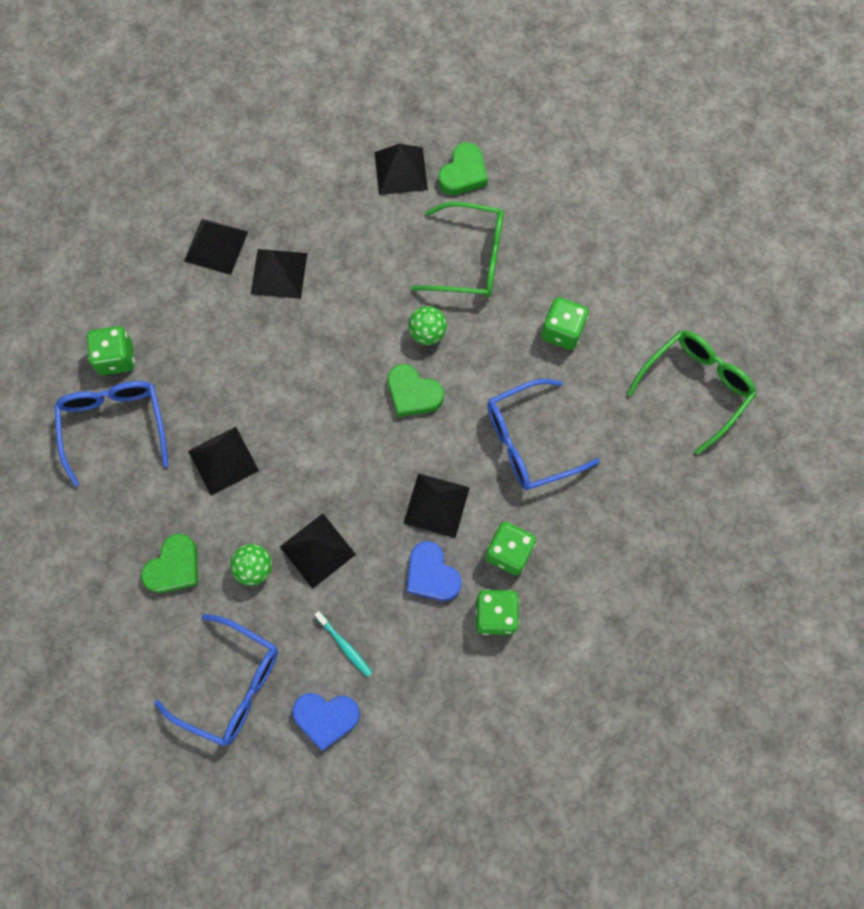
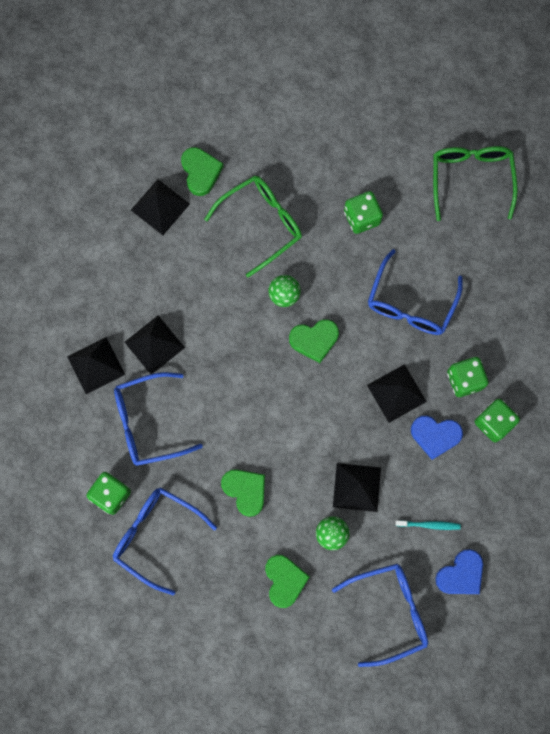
camera: 45 degrees left, 5 degrees up
(207, 330) = (148, 423): none -> blue glasses
(223, 460) = (245, 491): black pyramid -> green heart

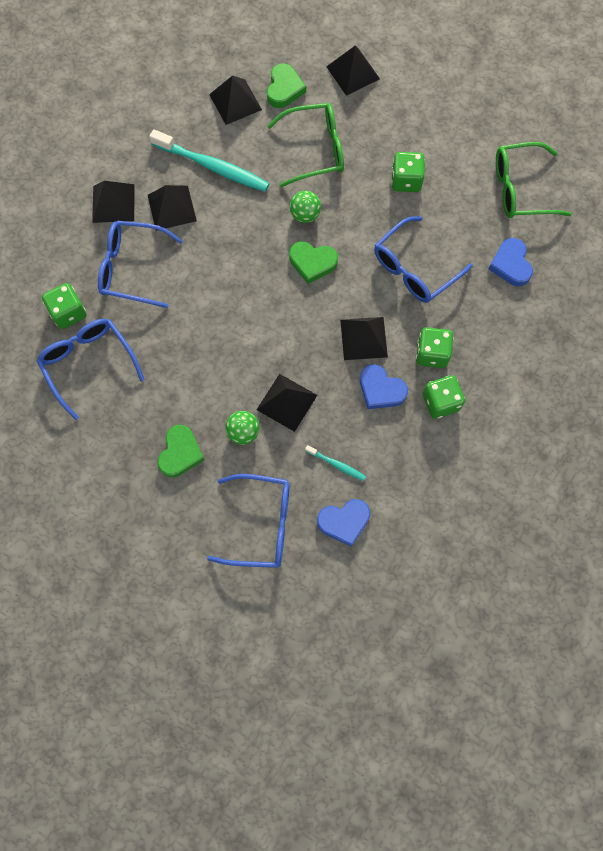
camera: 25 degrees right, 5 degrees down
(172, 285) = (213, 167): none -> turquoise toothbrush
(245, 491) = (186, 361): green heart -> none
(258, 126) = (353, 72): none -> black pyramid
(471, 179) = (520, 189): green glasses -> green glasses turned 120 degrees counterclockwise
(496, 260) = (510, 264): none -> blue heart

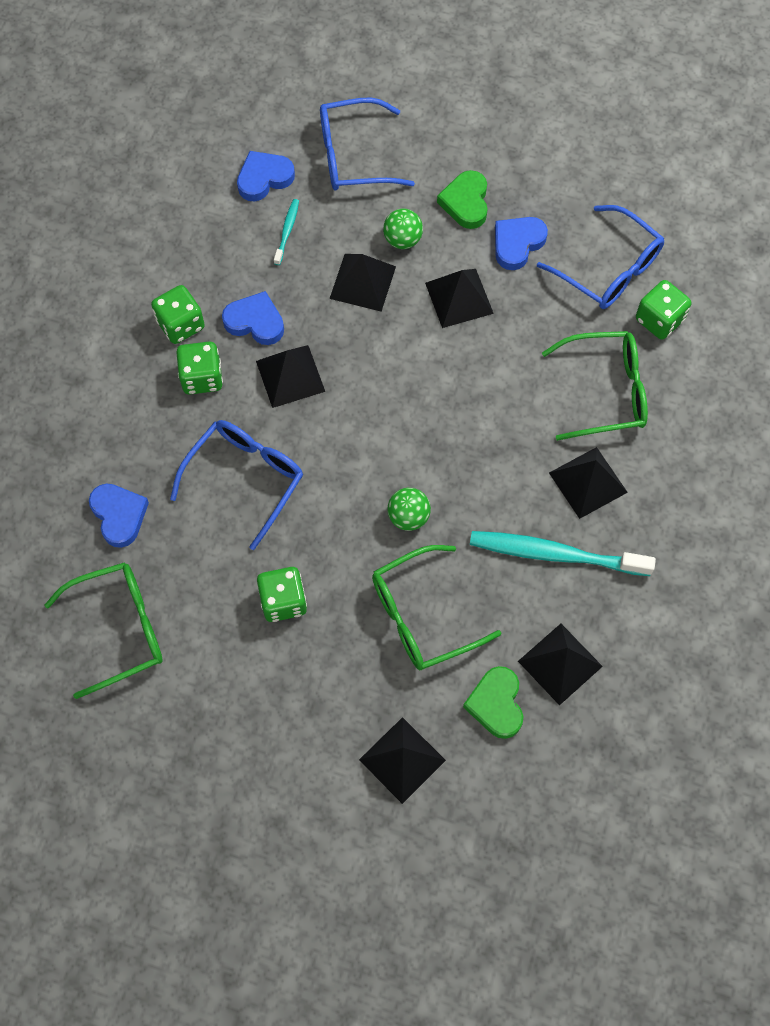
camera: 165 degrees right, 5 degrees down
(113, 203) = (666, 469): black pyramid -> black pyramid (459, 298)
(132, 268) = (606, 391): blue glasses -> green glasses
(152, 404) = (517, 244): none -> blue heart
(312, 262) = (380, 454): green heart -> none
(336, 464) = (287, 231): turquoise toothbrush -> turquoise toothbrush turned 90 degrees clockwise

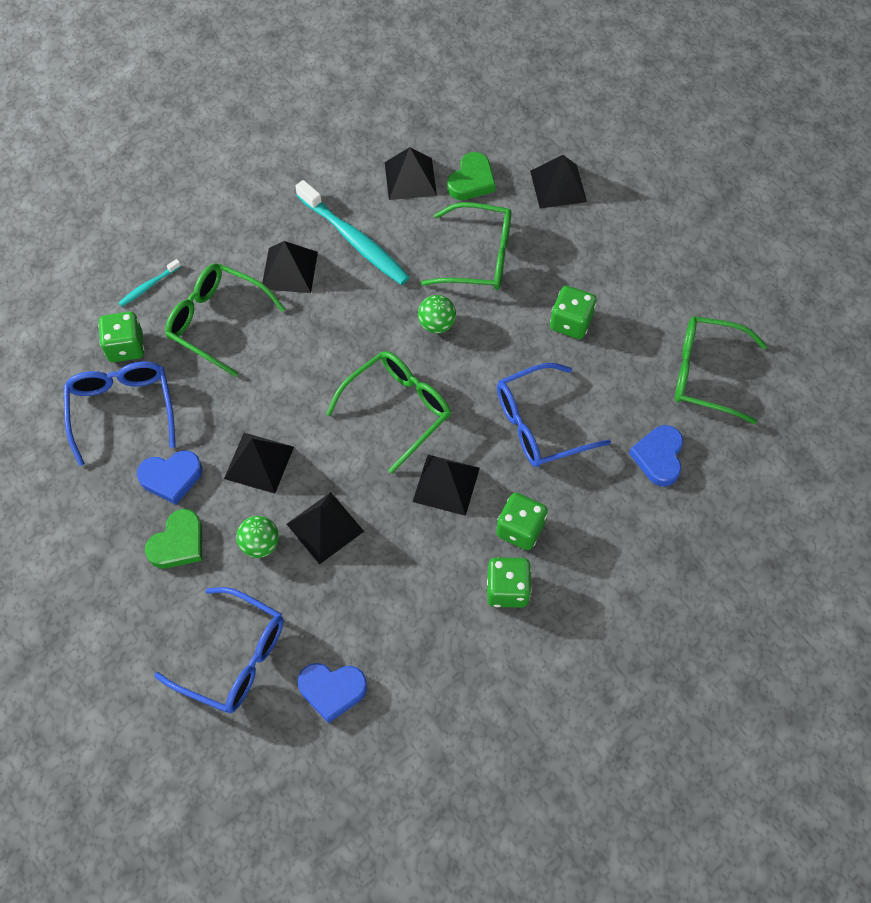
camera: 145 degrees left, 5 degrees down
(255, 322) = (441, 550): blue heart -> none
(287, 231) = (352, 620): turquoise toothbrush -> turquoise toothbrush (148, 286)
(380, 414) = (398, 409): none -> green glasses

